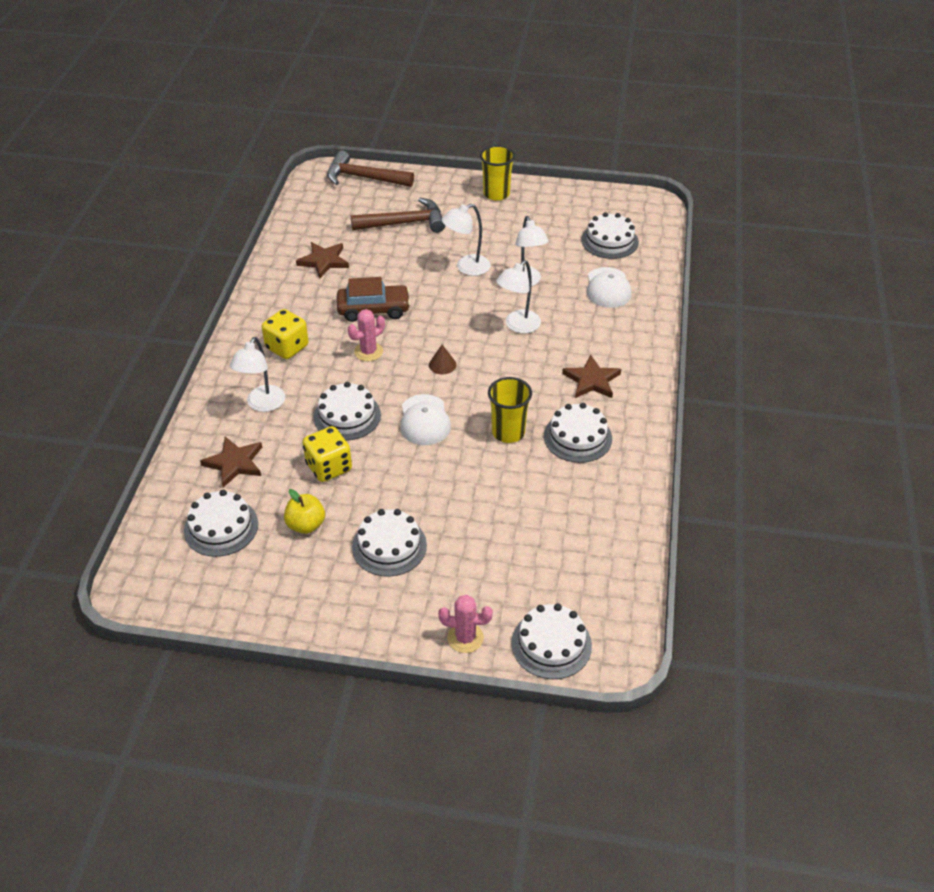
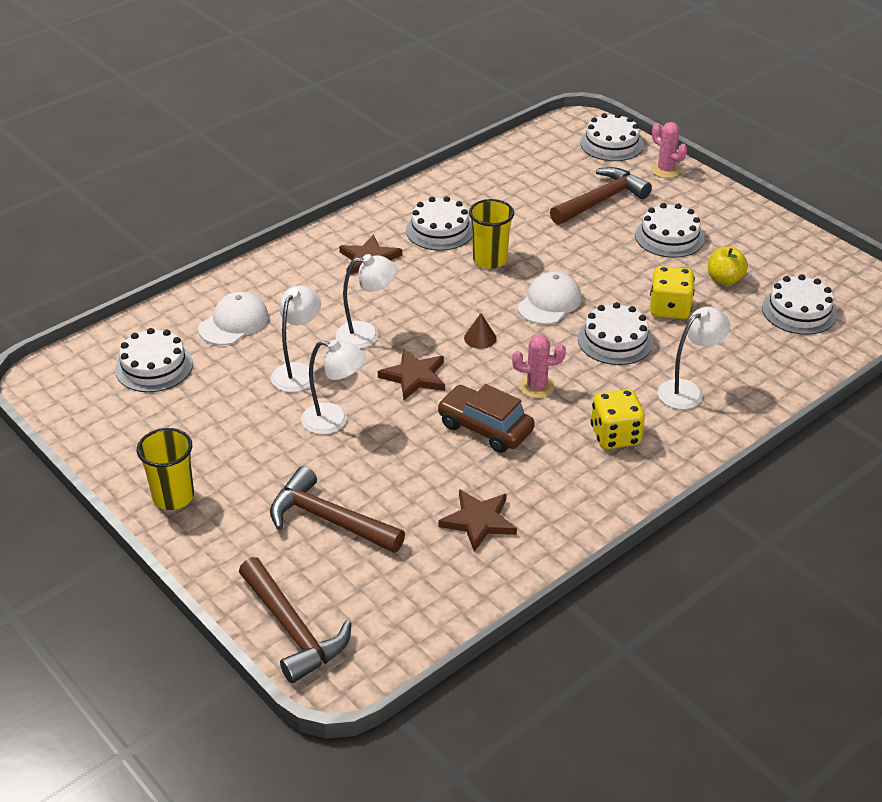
camera: 140 degrees left, 5 degrees down
(234, 463) = (753, 353): brown star -> brown star (414, 377)
(486, 554) = (601, 200): none -> brown hammer

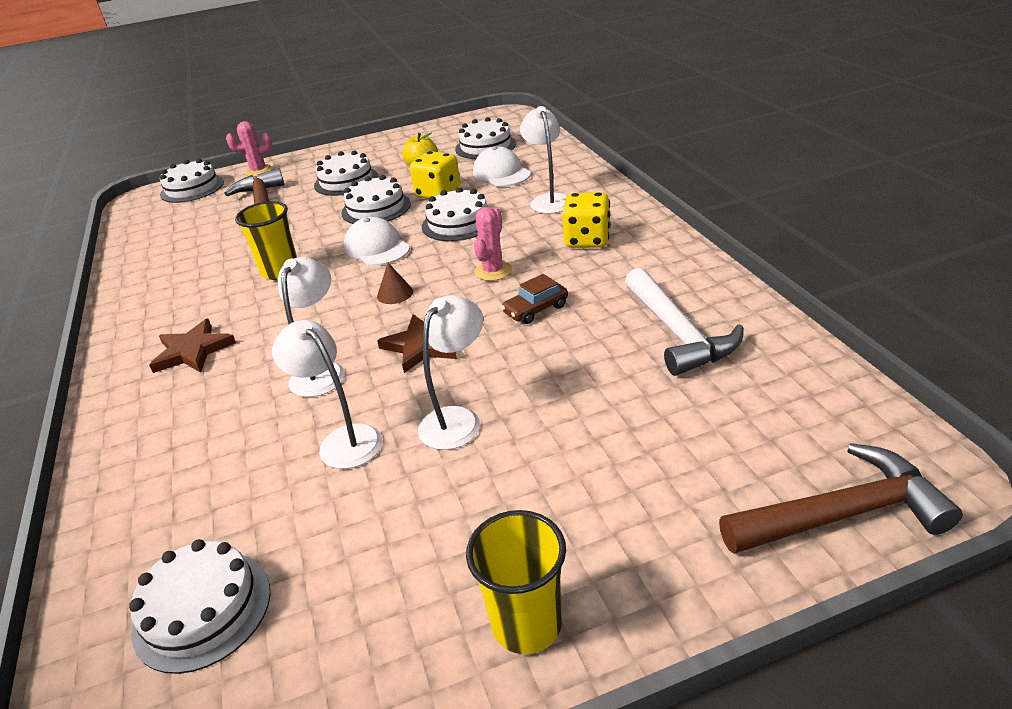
camera: 65 degrees left, 5 degrees down
(234, 323) = (189, 493): white cap -> white cap (501, 173)
(328, 519) = (638, 450): brown hammer -> none
(440, 230) = (199, 295): white cake -> white cake (376, 208)
(478, 521) = (678, 333): brown star -> white hammer
(485, 428) = (535, 309): brown car -> brown car, size x0.62

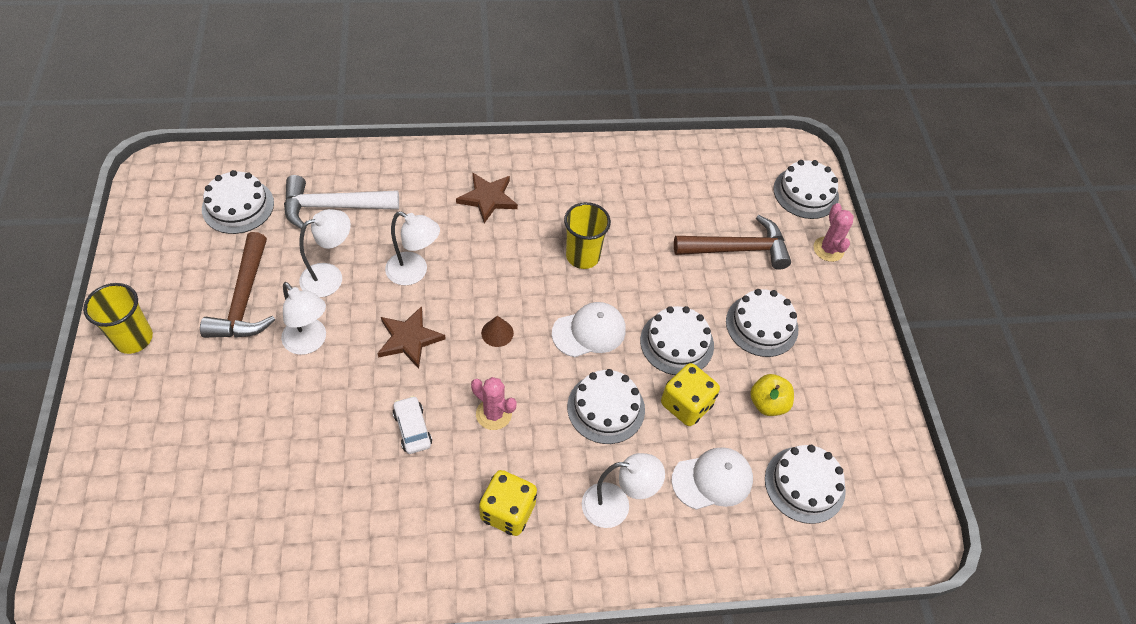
camera: 95 degrees right, 20 degrees up
(535, 309) = (412, 429): brown car -> white car
(678, 333) = (316, 522): white hammer -> white hammer (332, 207)
(842, 514) = (87, 528): brown hammer -> brown hammer (244, 300)

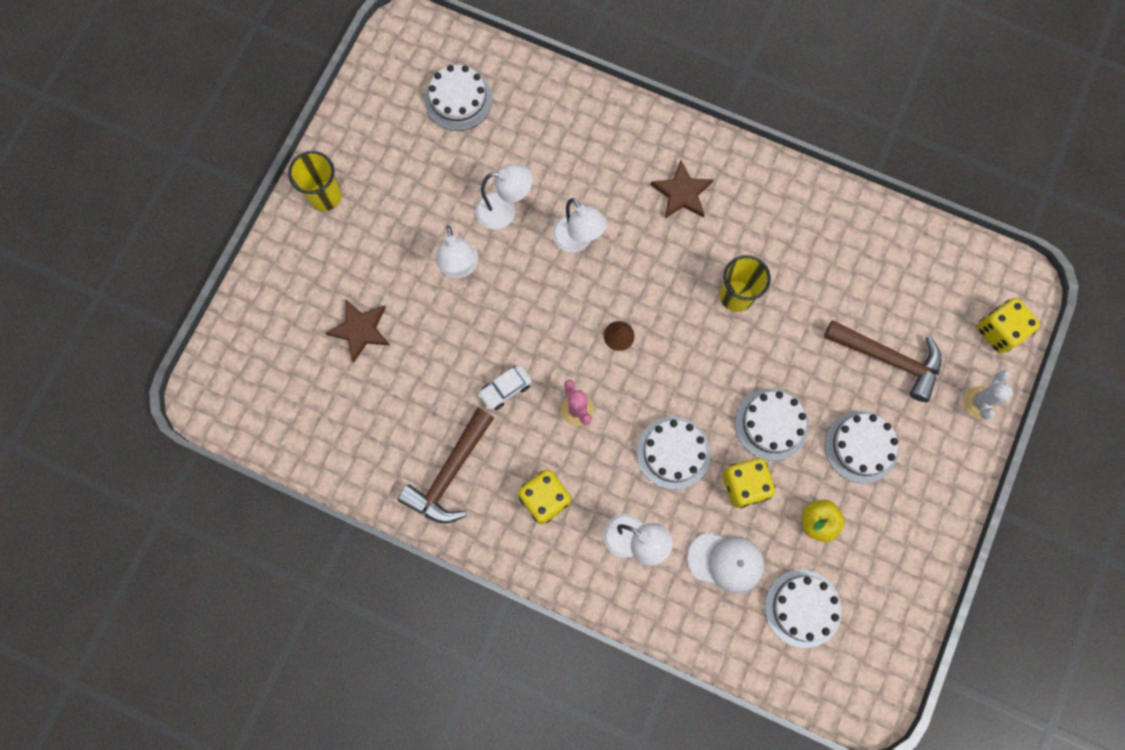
camera: 35 degrees right, 20 degrees up
(244, 300) = (425, 200): brown hammer -> brown hammer (449, 474)
(332, 207) = (539, 138): white hammer -> none
(409, 339) = (542, 304): brown star -> brown star (360, 330)
(412, 429) = (505, 389): white car -> white car turned 135 degrees counterclockwise
(589, 331) = (699, 374): white cap -> none
(805, 193) = (999, 331): white cake -> yellow dice
(828, 249) = (979, 402): pink cactus -> white cactus

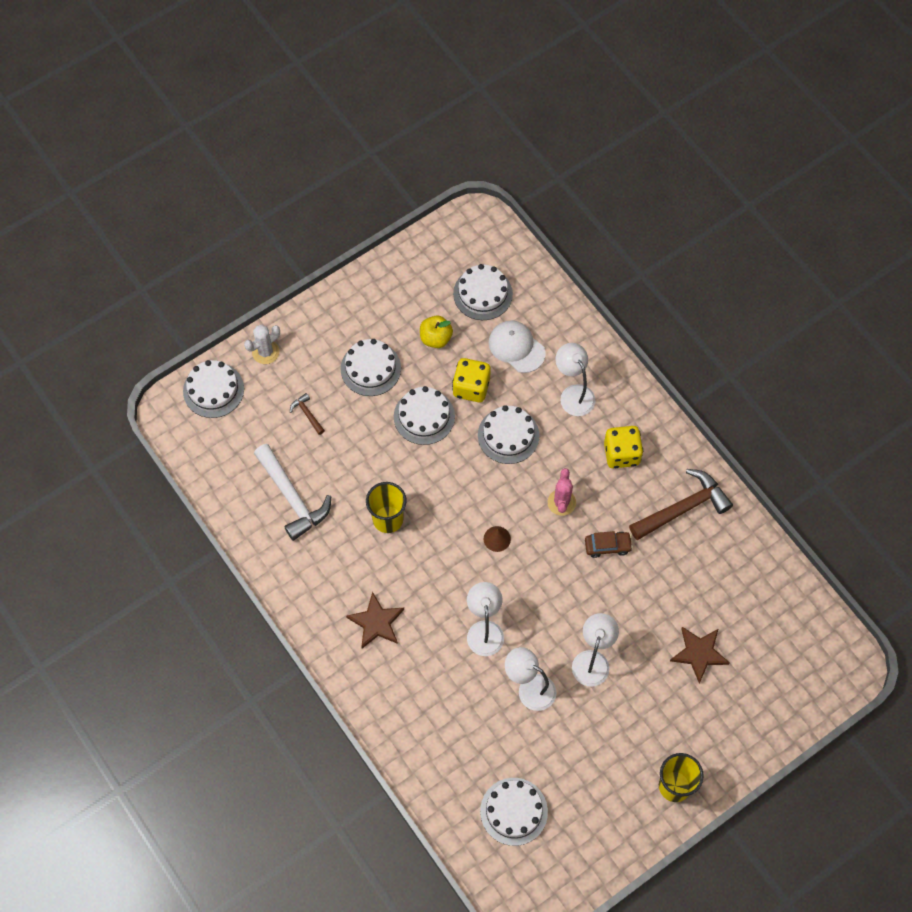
camera: 150 degrees left, 10 degrees down
(505, 389) = (607, 546): white car -> brown car
(841, 266) = (292, 498): none -> white hammer
(889, 359) = (307, 414): brown hammer -> brown hammer, size x0.45
(999, 331) = (213, 390): yellow dice -> white cake

